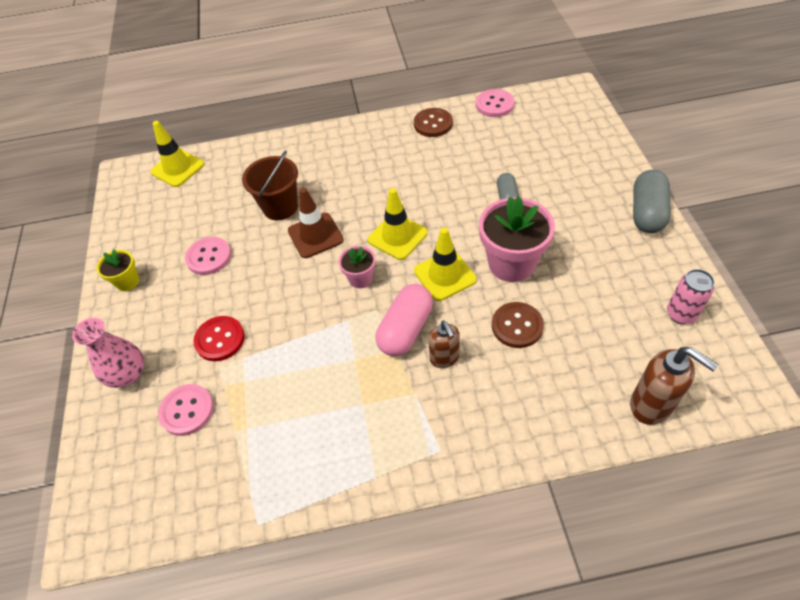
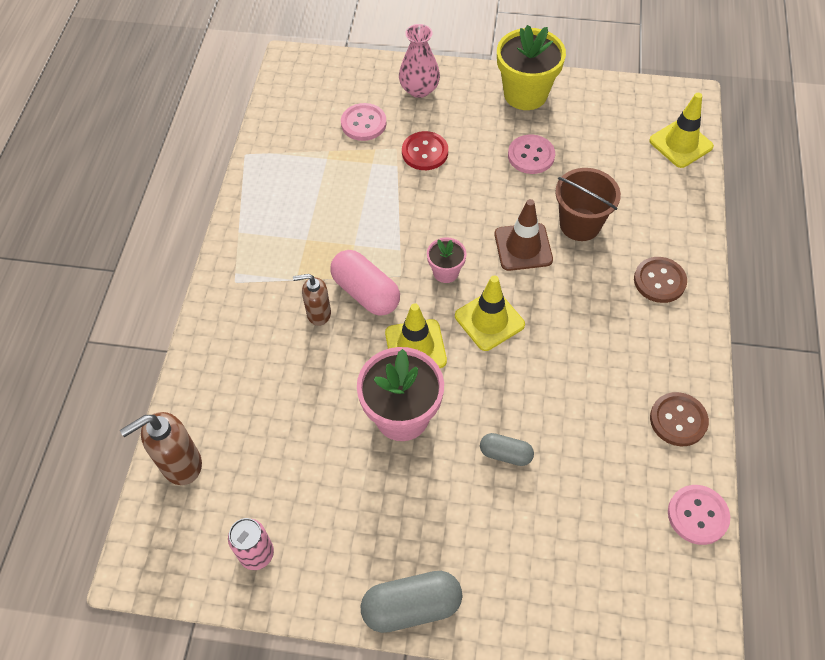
camera: 105 degrees right, 5 degrees up
(127, 281) = (525, 94): yellow flower pot -> yellow flower pot, size x1.93
(517, 326) = (322, 388): brown button -> brown button (659, 281)
(647, 212) = (411, 606): grey capsule -> grey capsule turned 45 degrees counterclockwise

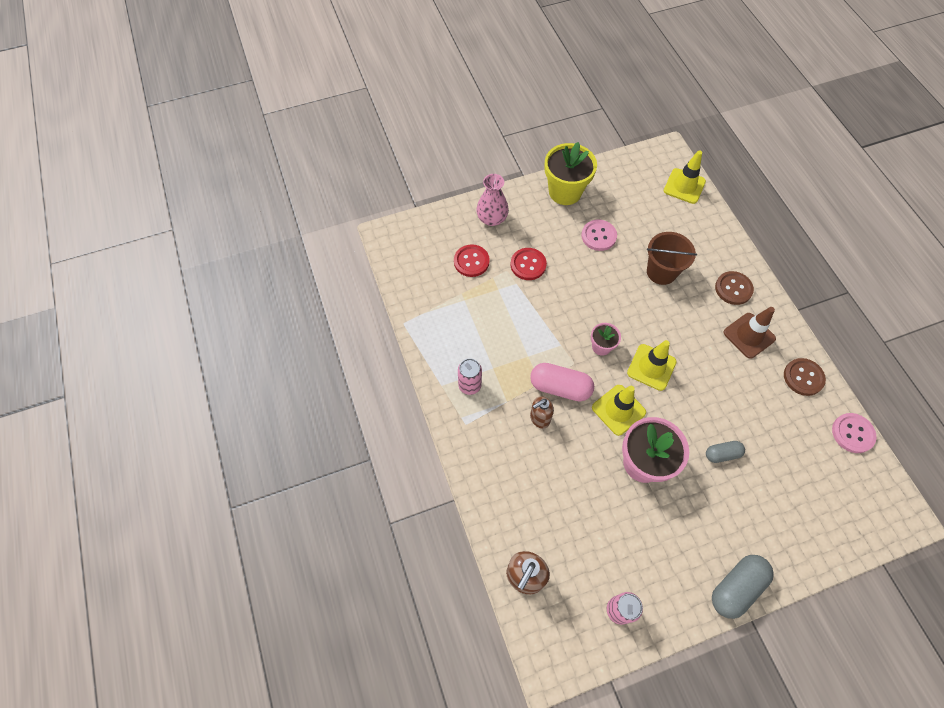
camera: 30 degrees left, 5 degrees up
(268, 245) = (469, 385): none -> pink can
(363, 123) = (471, 261): pink button -> red button
(523, 247) = (637, 305): brown traffic cone -> brown traffic cone (749, 335)

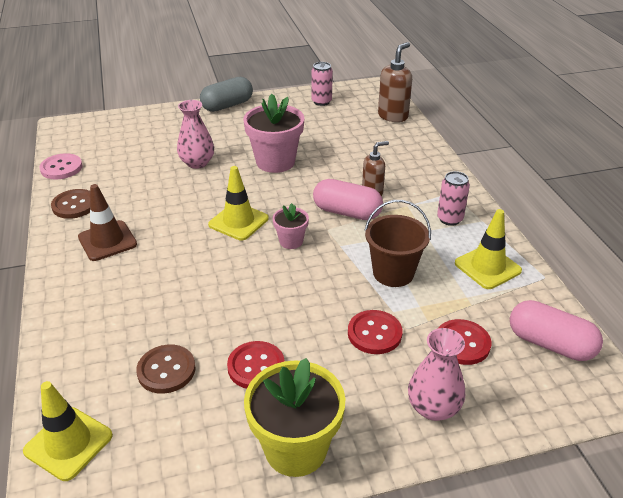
camera: 175 degrees left, 25 degrees down
(414, 265) = (550, 344): none -> pink capsule
(598, 236) = (256, 366): pink button -> red button
(618, 410) = (287, 194): yellow traffic cone -> yellow traffic cone (487, 267)
(661, 272) = (180, 312): brown bucket -> brown bucket (393, 273)
(722, 454) = (197, 163): grey capsule -> pink vase
(733, 289) = (92, 287): brown button -> brown button (166, 370)

